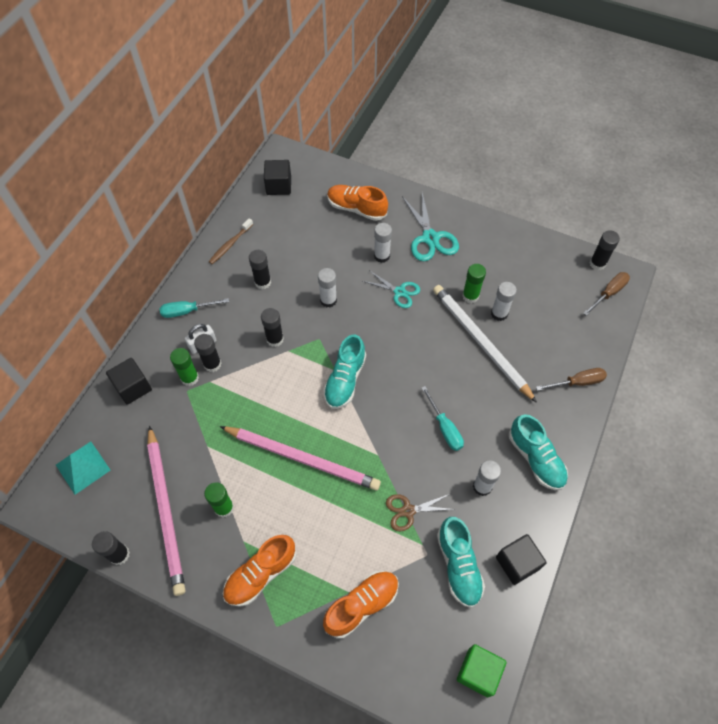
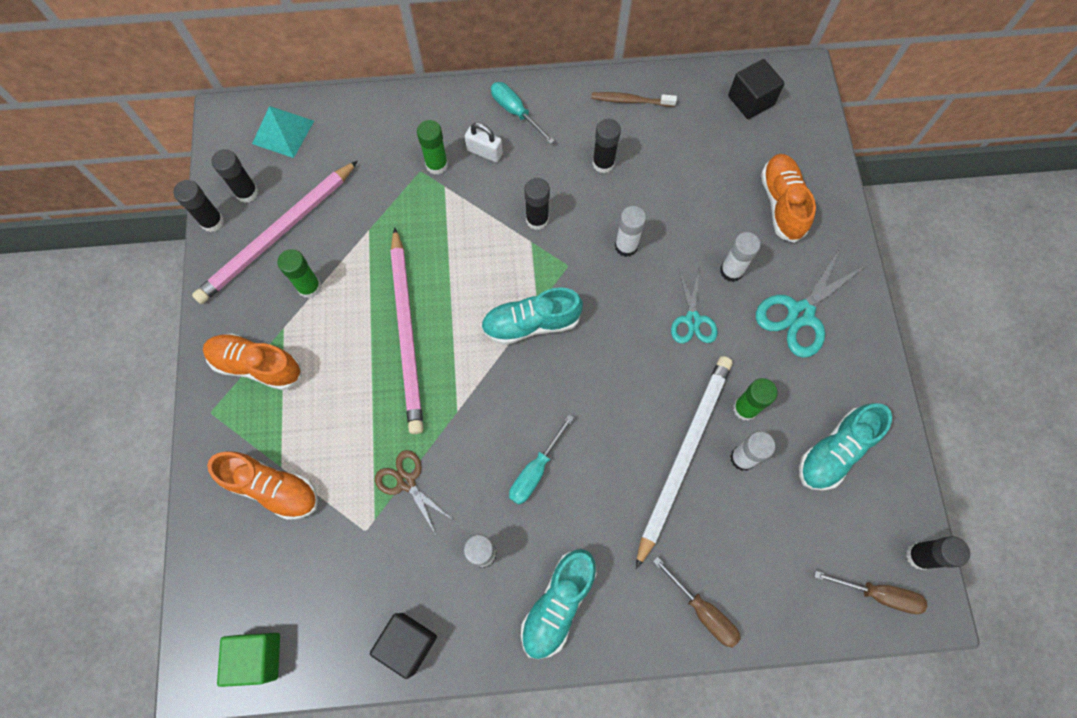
camera: 60 degrees right, 10 degrees up
(133, 387) = (394, 119): black cube -> none
(212, 364) = (466, 176): black glue stick -> black glue stick (247, 192)
(458, 565) = (370, 573): turquoise shoe -> turquoise shoe (835, 451)

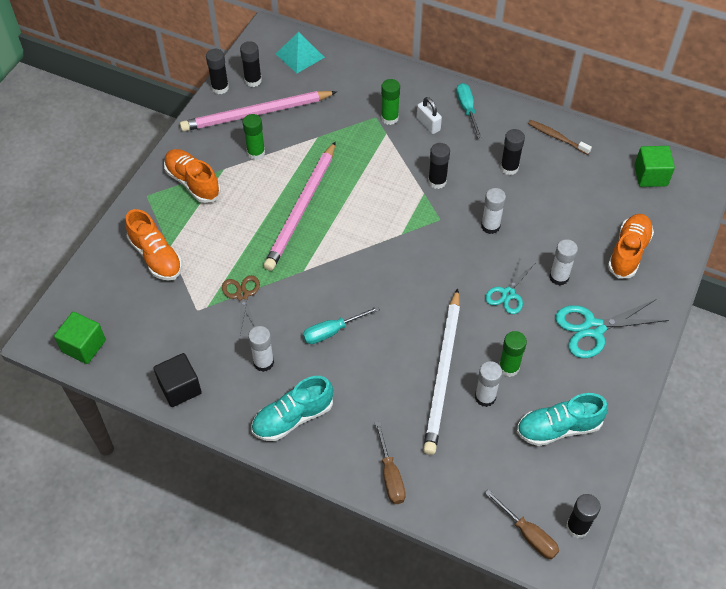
camera: 30 degrees right, 15 degrees down
(531, 323) = (389, 242): turquoise shoe -> none
(683, 455) = (443, 374): white pencil -> white pencil turned 135 degrees clockwise
(750, 100) = (650, 176): black cube -> green cube

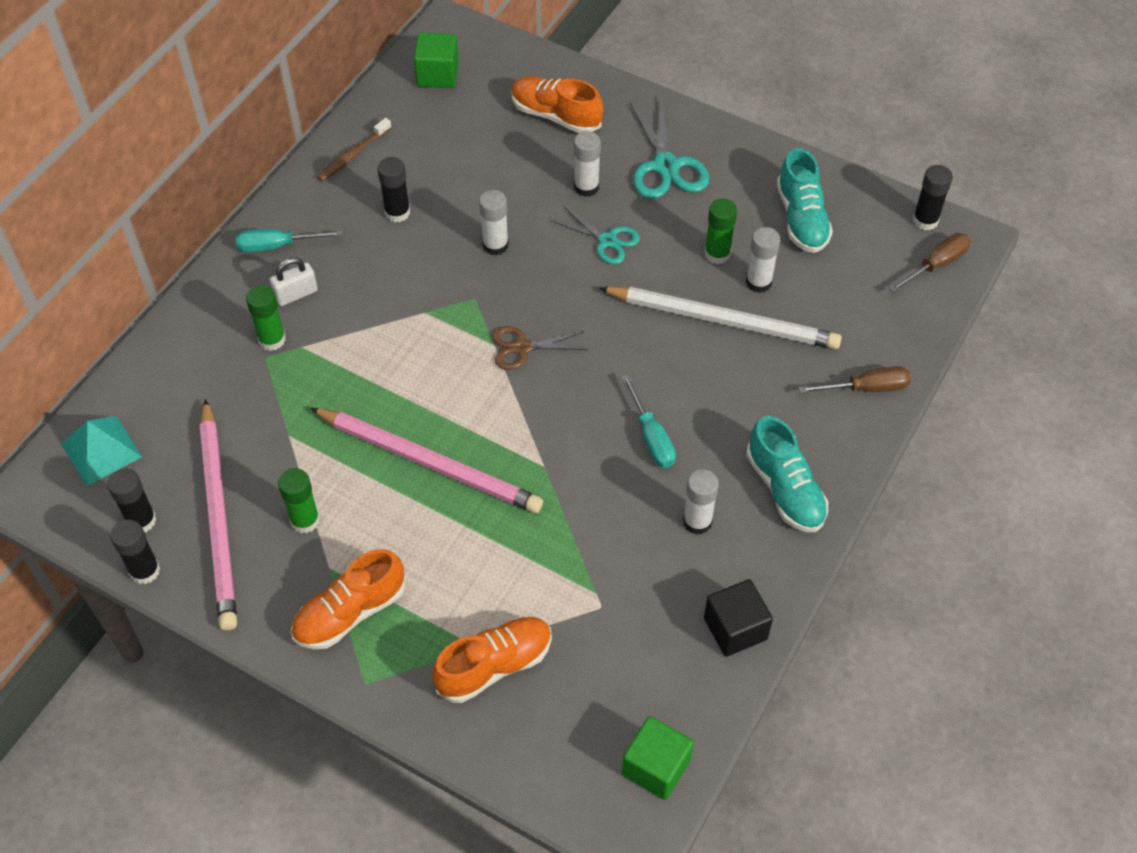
camera: 85 degrees left, 0 degrees up
(242, 295) = (580, 545): brown scissors -> brown scissors (522, 347)
(437, 181) = (407, 294): black glue stick -> none

